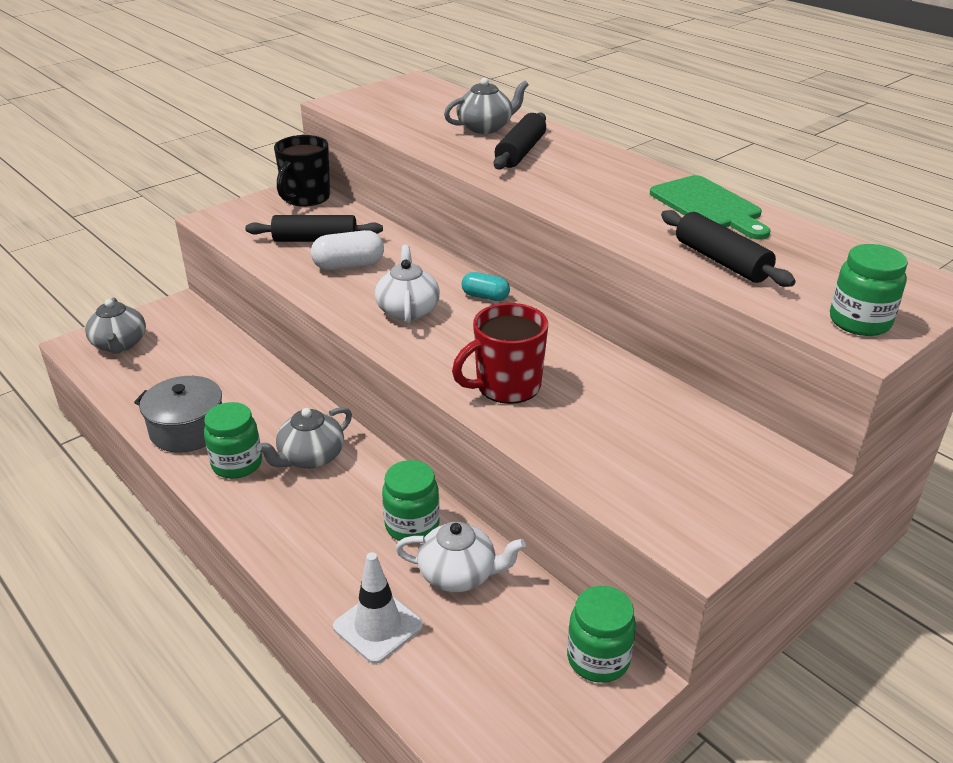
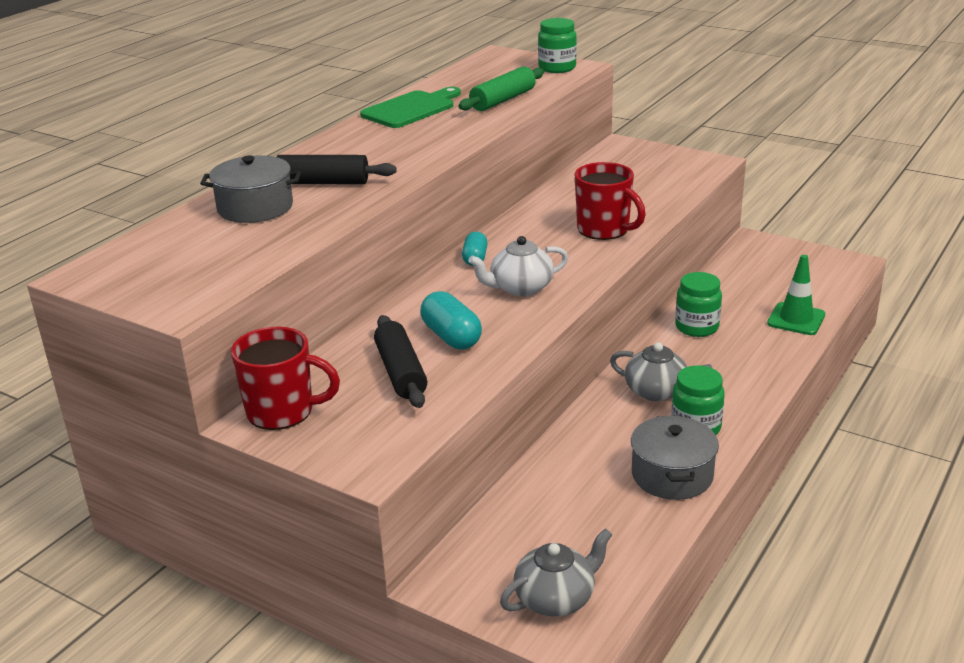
camera: 105 degrees left, 5 degrees down
(305, 198) = (282, 412): black mug -> red mug
(349, 265) = (451, 337): white capsule -> turquoise capsule
(378, 626) = (796, 319): white traffic cone -> green traffic cone
(459, 574) = (726, 301): white teapot -> none
(486, 127) = (255, 207): grey teapot -> grey pot
(598, 659) = (749, 249): green jar -> none
(721, 261) = (503, 100): black rolling pin -> green rolling pin

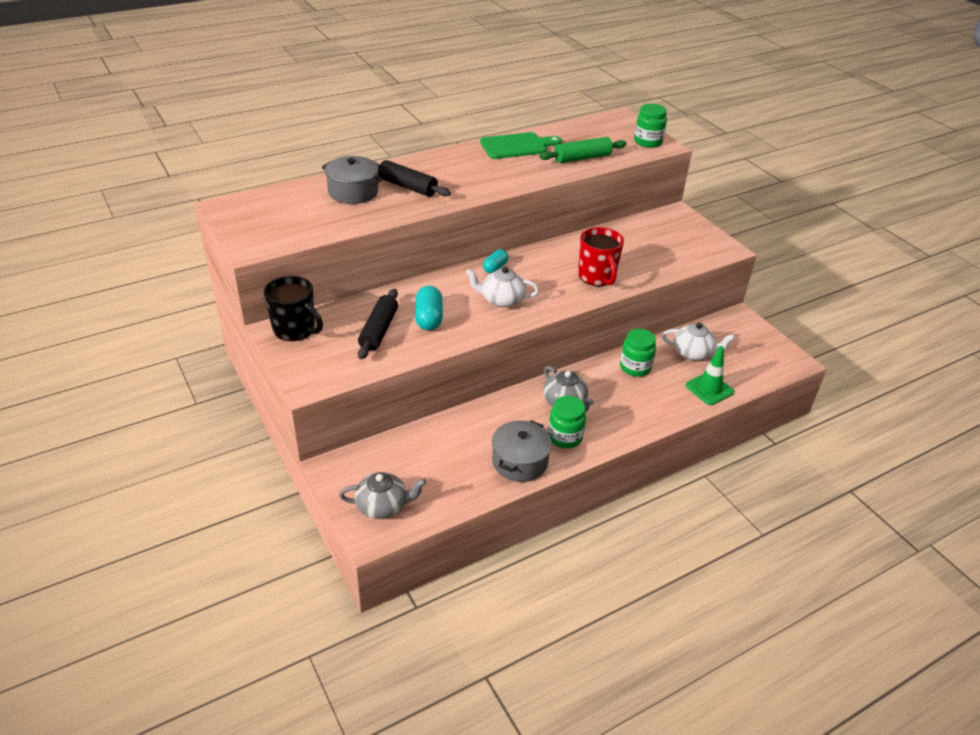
camera: 25 degrees right, 10 degrees up
(282, 412) = (295, 329): red mug -> black mug
(742, 291) = (693, 353): none -> white teapot

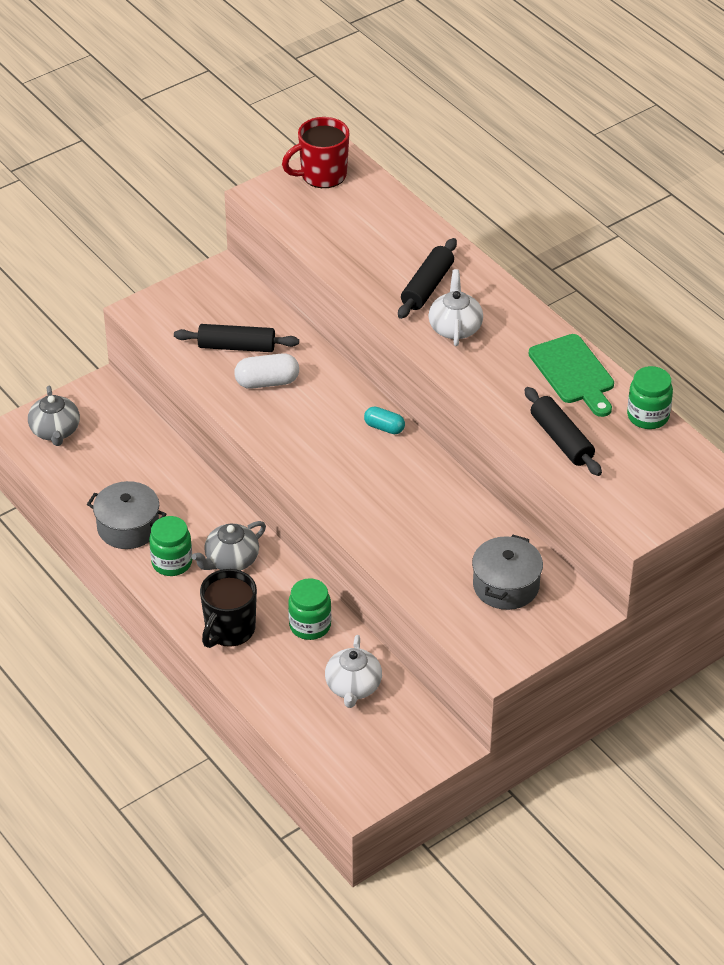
camera: 85 degrees right, 5 degrees up
(295, 329) = (226, 285): black mug -> black mug (229, 630)
(353, 192) = (401, 245): grey pot -> grey pot (506, 585)
(429, 318) = (267, 382): turquoise capsule -> white capsule
(501, 300) = (316, 439): white teapot -> white teapot (455, 327)
(582, 158) = (561, 439): green rolling pin -> black rolling pin
(597, 277) = (388, 524): red mug -> red mug (322, 175)
(648, 142) = (640, 509): green jar -> green jar (648, 416)
(709, 389) = (281, 700): green traffic cone -> none

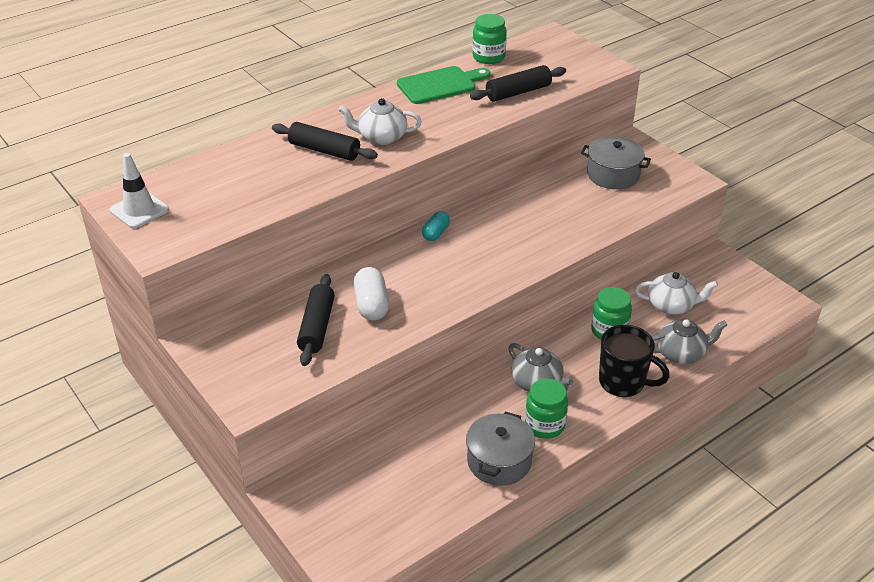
camera: 90 degrees left, 5 degrees down
(55, 431) = (353, 534): grey teapot -> grey teapot (681, 353)
(322, 175) = (139, 210): red mug -> white traffic cone

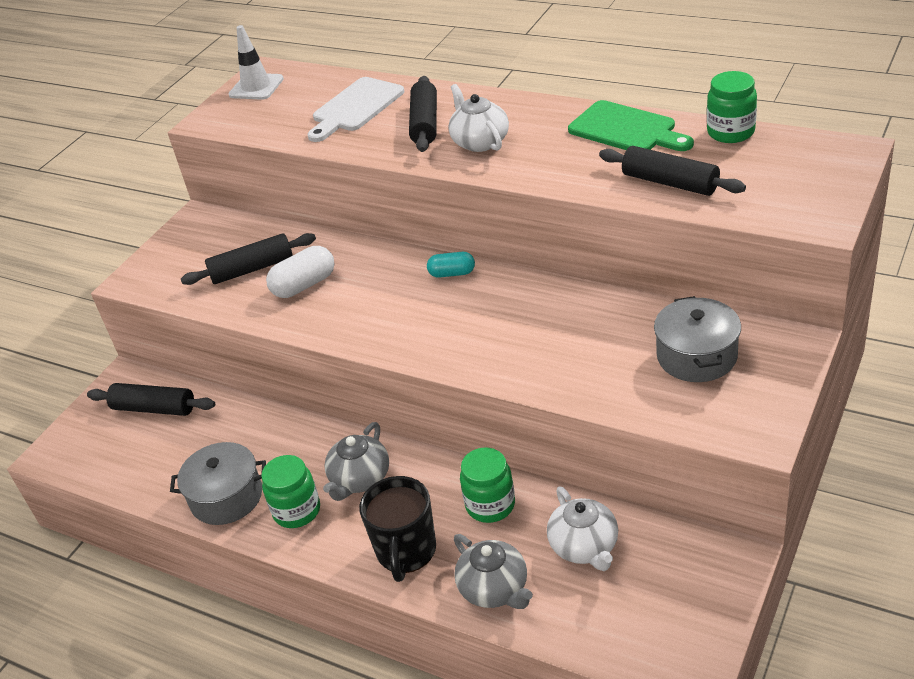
camera: 70 degrees right, 0 degrees up
(254, 172) = (355, 108): none -> white cutting board
(349, 482) = (154, 408): none -> black rolling pin

